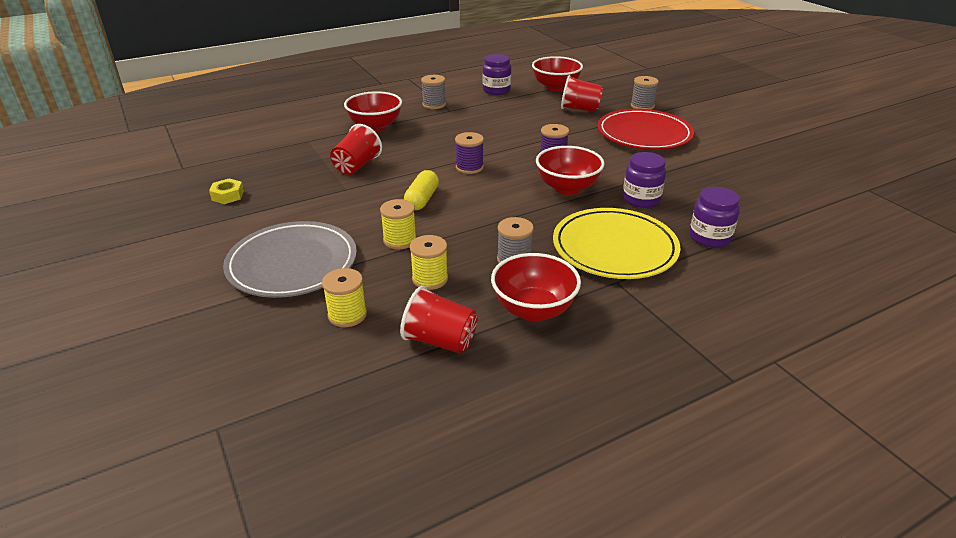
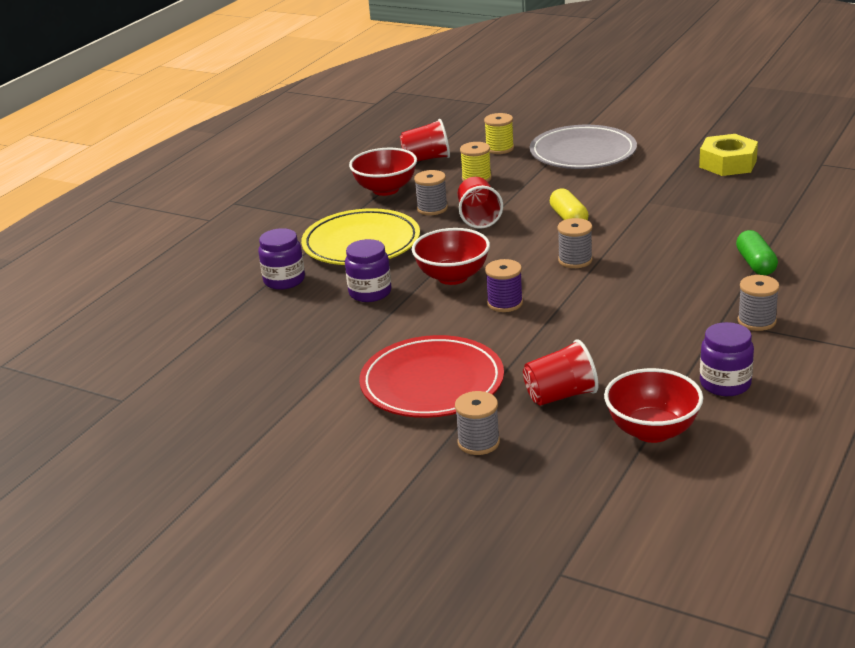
camera: 150 degrees right, 5 degrees down
(228, 196) = (728, 163): yellow nut -> yellow nut, size x1.82
(357, 166) = (681, 221): red cup -> red cup (478, 217)
(375, 127) = (755, 264): red bowl -> green capsule
(400, 240) = (535, 189): yellow spool -> none
(469, 167) = (575, 260): purple spool -> grey spool

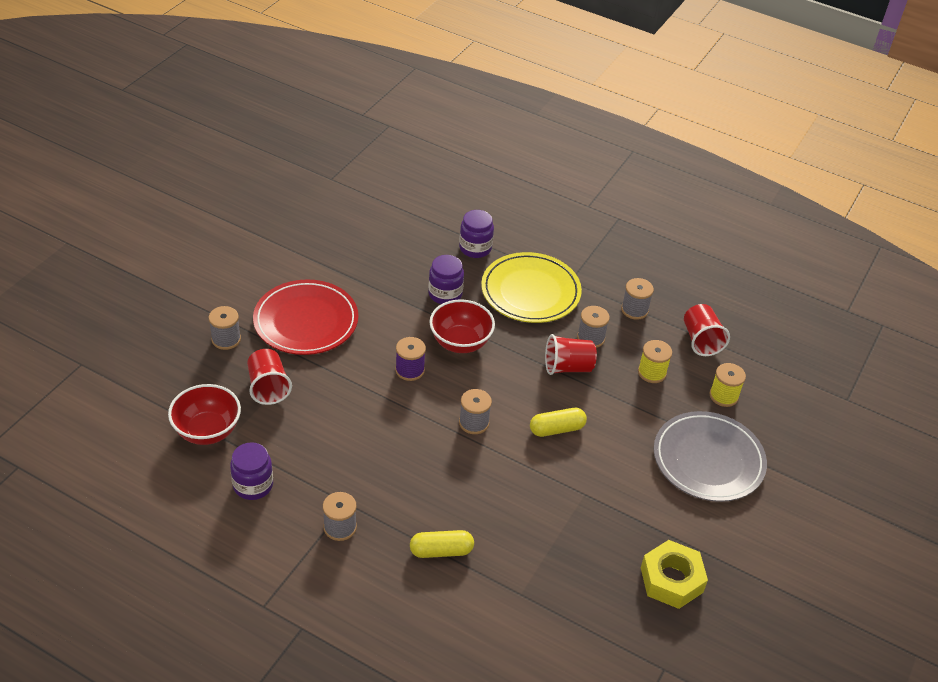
camera: 85 degrees right, 15 degrees up
(385, 189) = (634, 310): red bowl -> grey spool
(755, 264) = (441, 551): green capsule -> yellow capsule

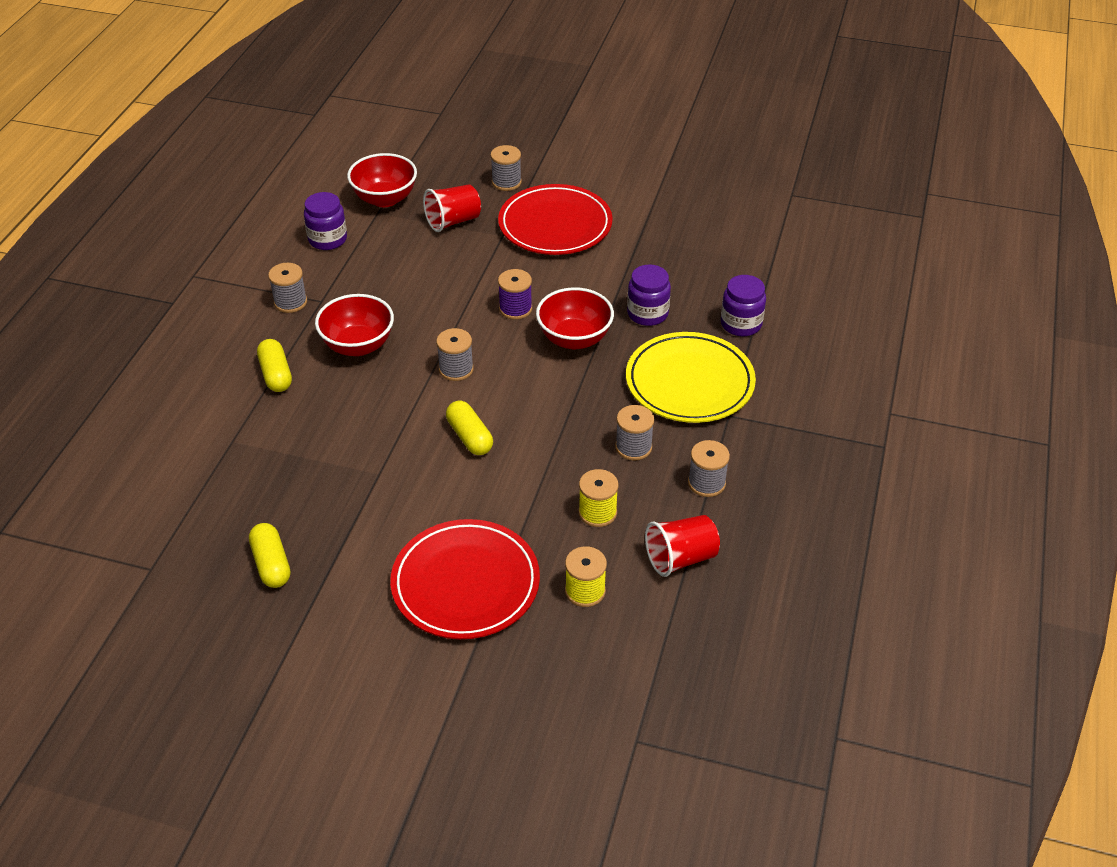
camera: 80 degrees right, 0 degrees up
(421, 484) = (358, 345): none -> red bowl
(568, 367) = (573, 433): red cup -> none
(671, 580) = (271, 564): yellow nut -> yellow capsule
(708, 460) = (465, 583): grey plate -> red plate

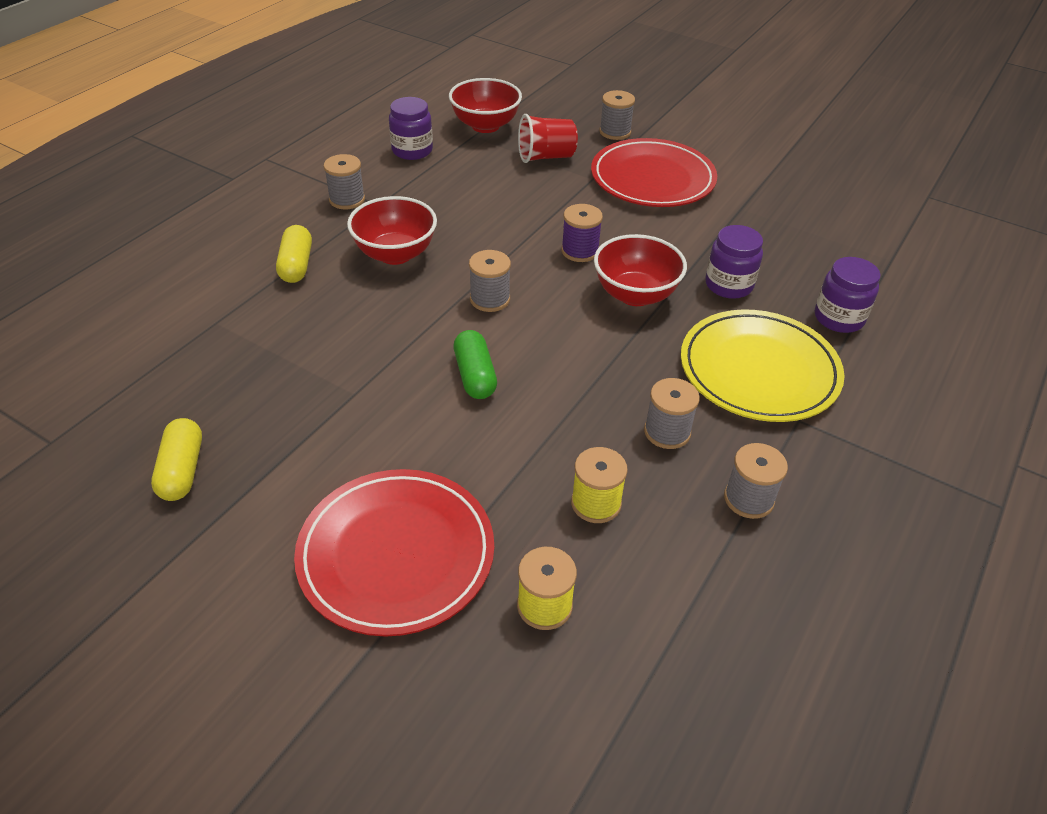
camera: 15 degrees right, 0 degrees up
(469, 437) = (475, 376): yellow capsule -> green capsule
(680, 558) = (687, 593): red cup -> none

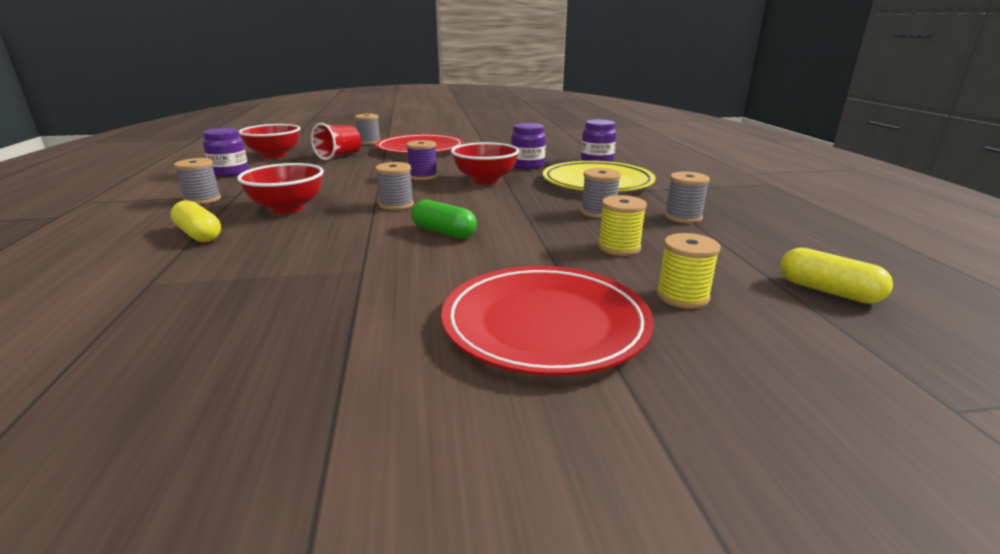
camera: 40 degrees left, 20 degrees down
(182, 470) = (245, 376): yellow capsule -> yellow capsule (828, 291)

